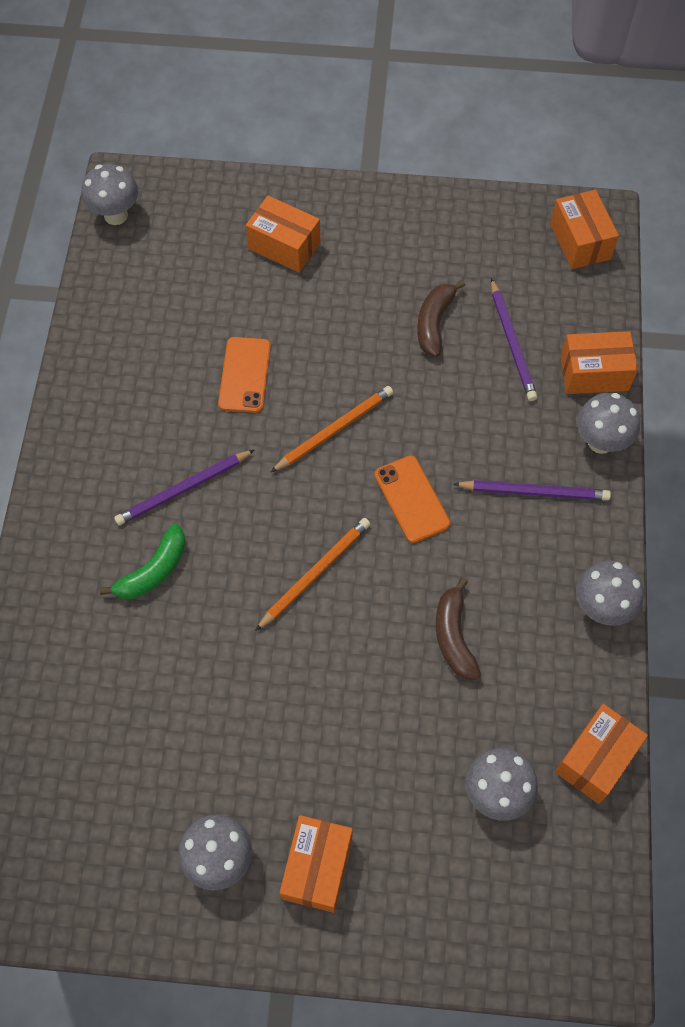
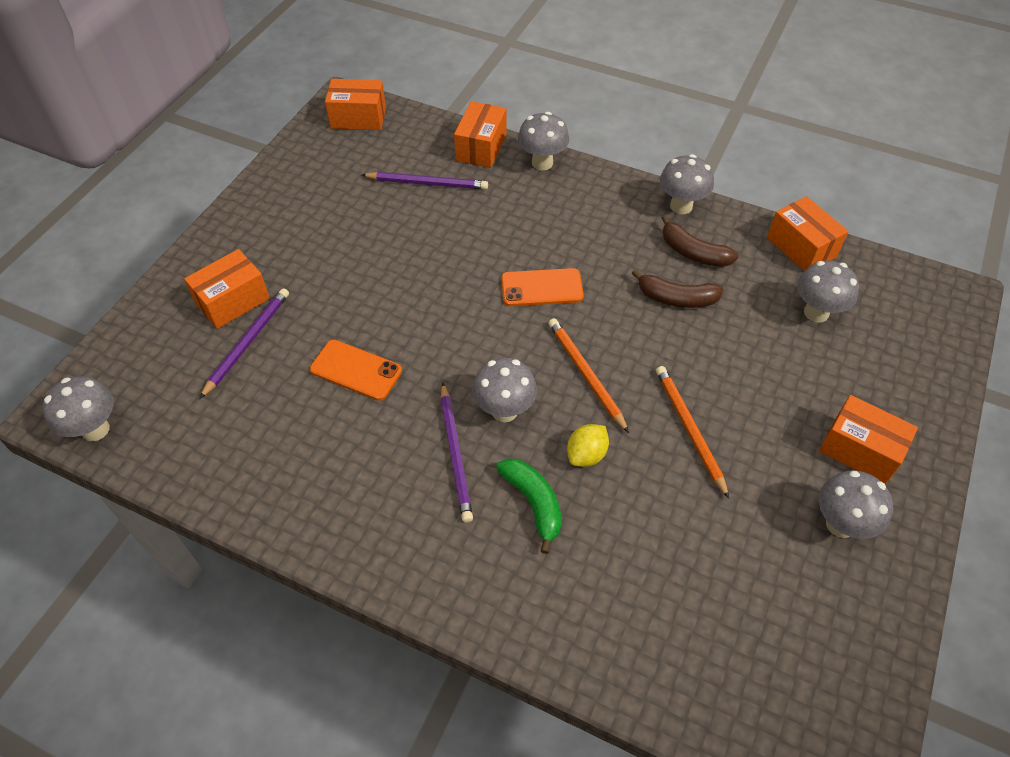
camera: 70 degrees left, 10 degrees down
(220, 601) = (586, 455): none -> yellow lemon
(245, 514) = (504, 411): none -> grey mushroom
(334, 430) = (449, 320): orange pencil -> orange pencil (689, 429)
(434, 323) = (380, 223): brown banana -> brown banana (693, 252)
(534, 492) = (568, 212): purple pencil -> purple pencil (247, 342)

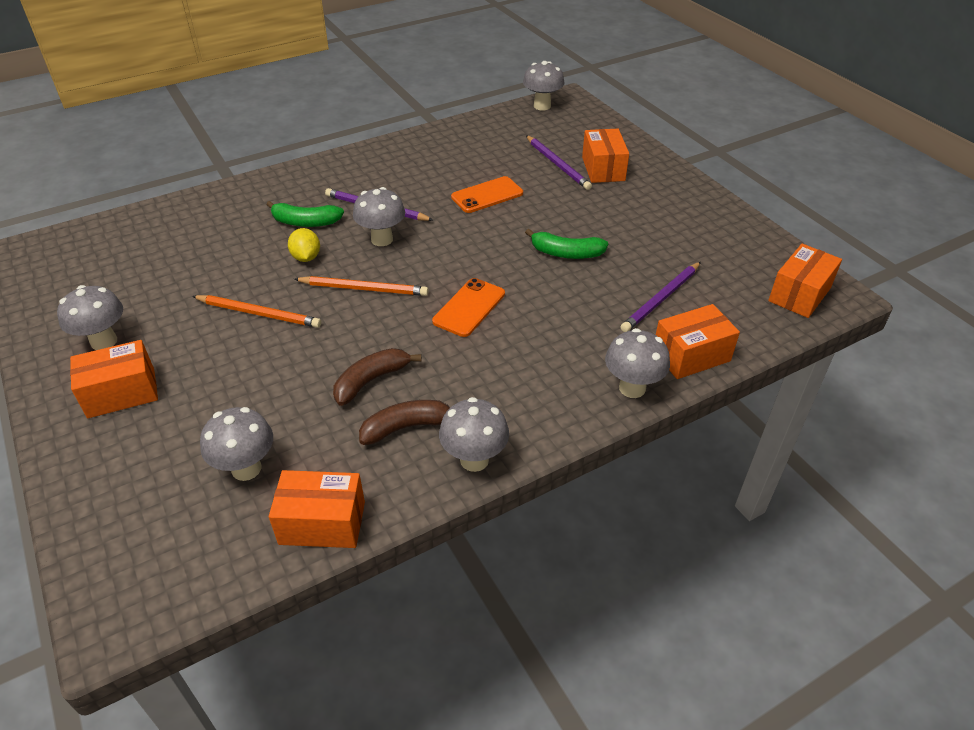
camera: 125 degrees right, 10 degrees down
(411, 263) = (566, 253): none -> green banana
(481, 147) = (691, 355): orange box -> orange box turned 75 degrees counterclockwise

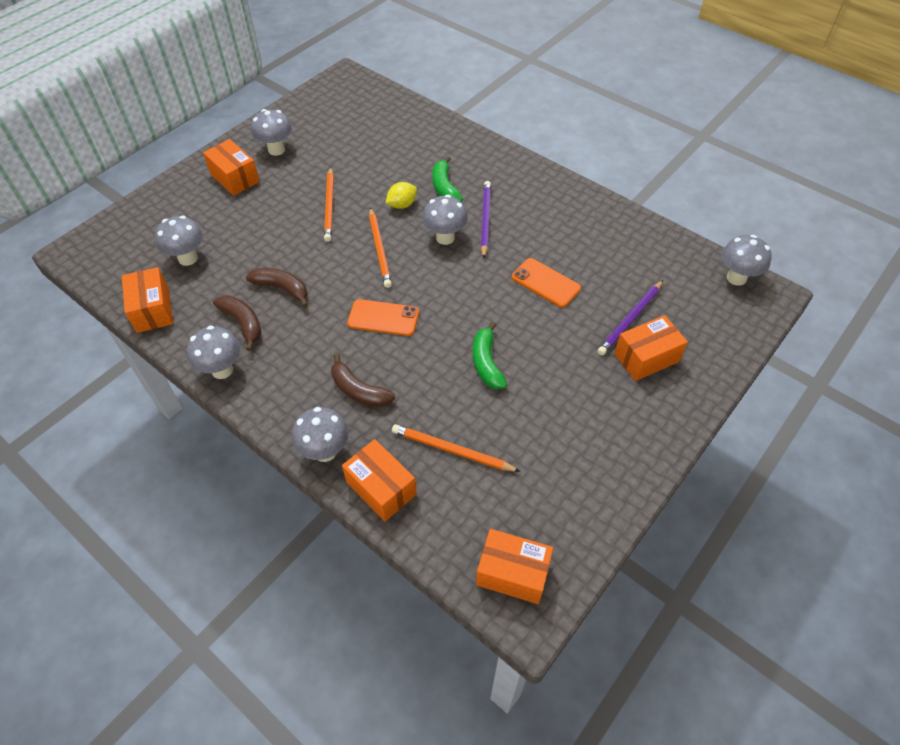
camera: 70 degrees right, 10 degrees up
(561, 346) = (359, 390): none -> brown banana
(661, 299) = (452, 450): purple pencil -> orange pencil

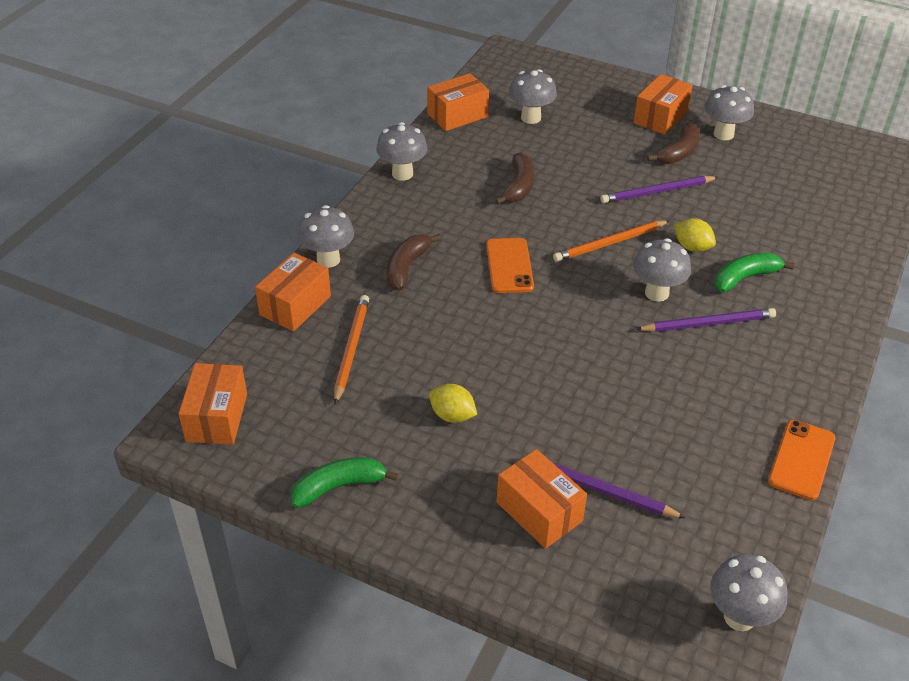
camera: 75 degrees right, 10 degrees down
(243, 323) = (463, 172): brown banana -> brown banana (679, 152)
(330, 206) = (657, 192): orange pencil -> purple pencil
(486, 363) = (476, 359): green banana -> green banana (338, 487)
(545, 283) = (625, 396): orange phone -> orange phone (801, 460)
(545, 391) = (452, 415): none -> yellow lemon

